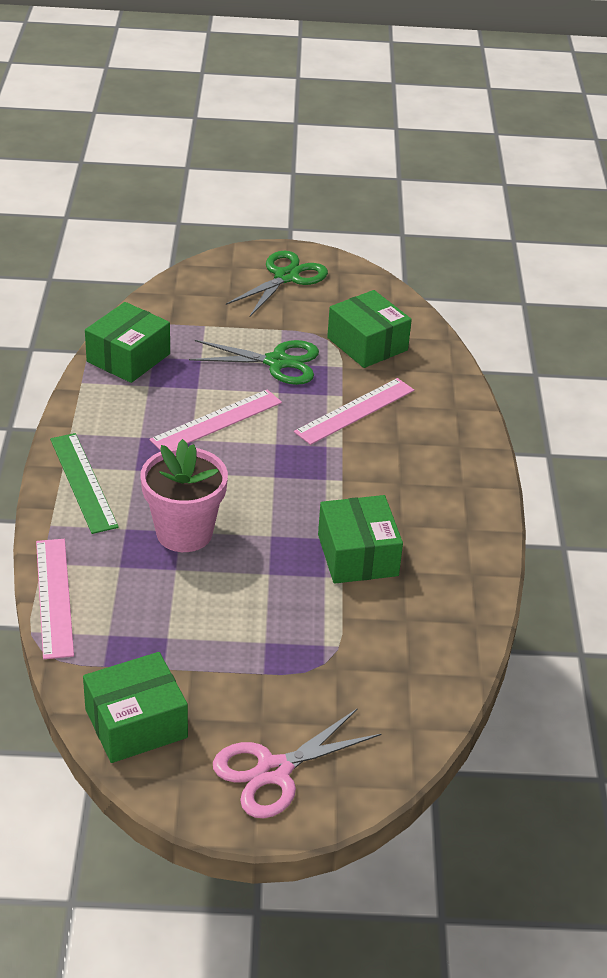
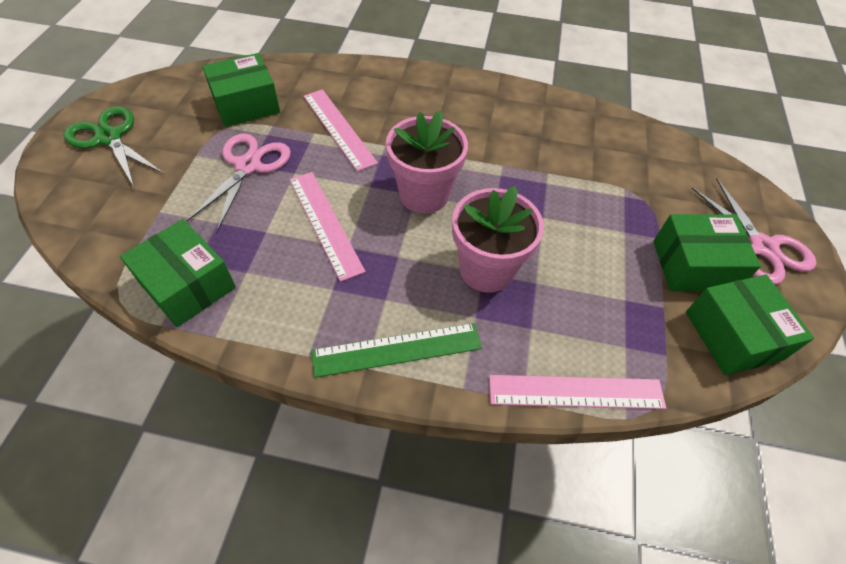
camera: 80 degrees left, 15 degrees up
(275, 482) = (424, 195): none -> pink flower pot
(277, 362) = (248, 166): green scissors -> pink scissors
(357, 555) = (522, 159): green box -> green box (693, 265)

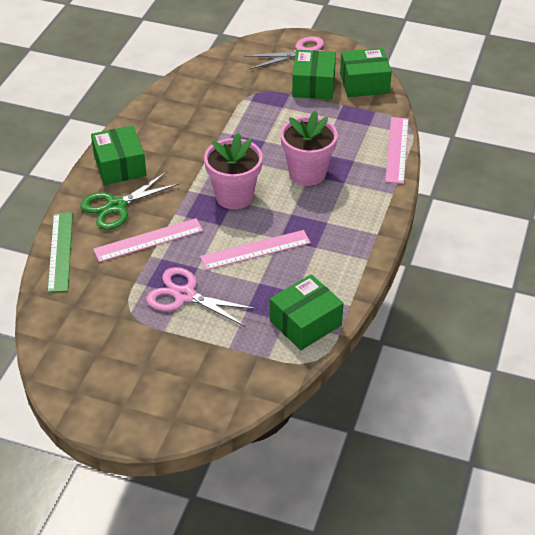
camera: 80 degrees left, 10 degrees down
(109, 138) = (128, 394): green scissors -> green scissors (116, 206)
(246, 104) = (101, 300): green box -> green box (120, 166)
(397, 349) = (365, 219): green ruler -> green ruler (60, 251)

